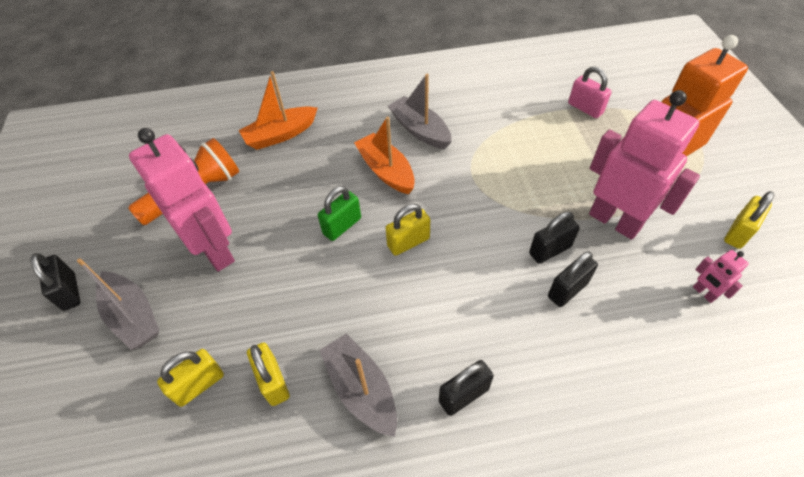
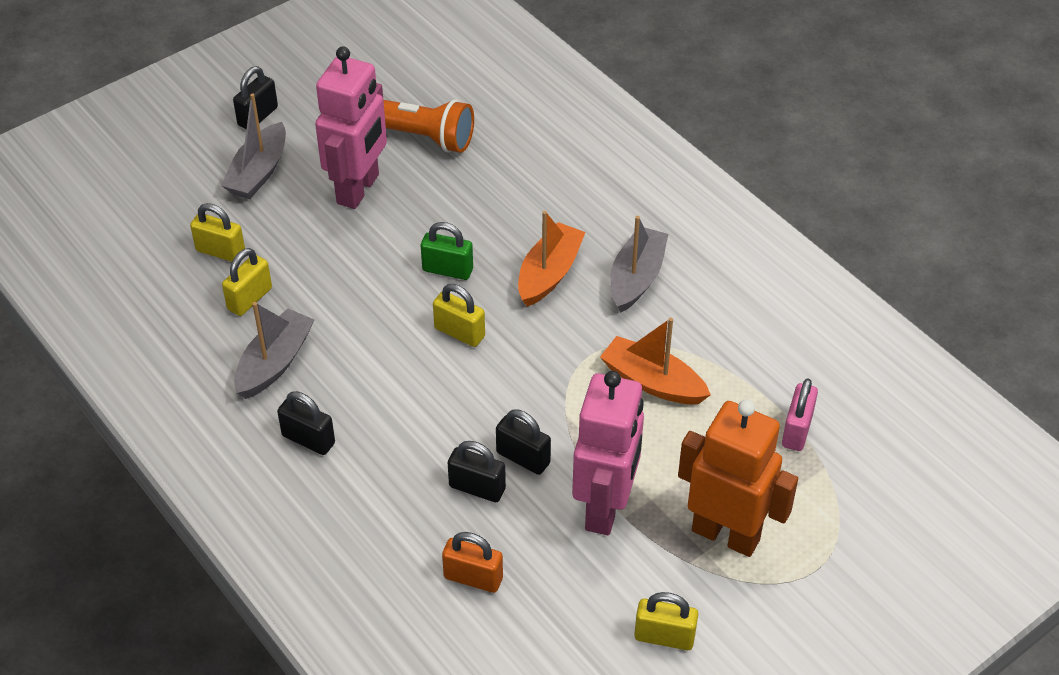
camera: 60 degrees right, 5 degrees down
(281, 135) = (543, 160): orange boat -> orange boat (653, 382)
(657, 327) = (473, 578): none -> orange padlock
(703, 293) = (545, 614): pink robot -> none

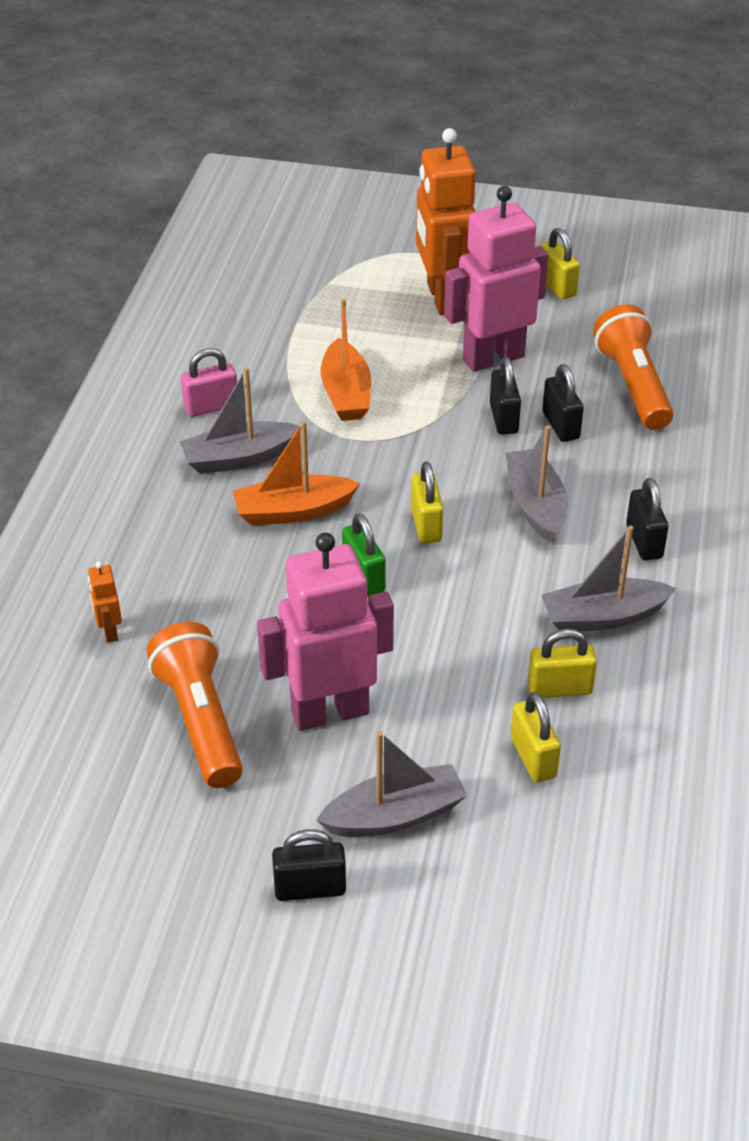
camera: 130 degrees left, 5 degrees down
(411, 406) = (535, 505): none -> grey boat
(473, 578) = (633, 385): orange padlock -> orange flashlight
(531, 135) = (109, 631): none -> orange robot
(797, 430) = (308, 308): pink padlock -> pink padlock (211, 407)

